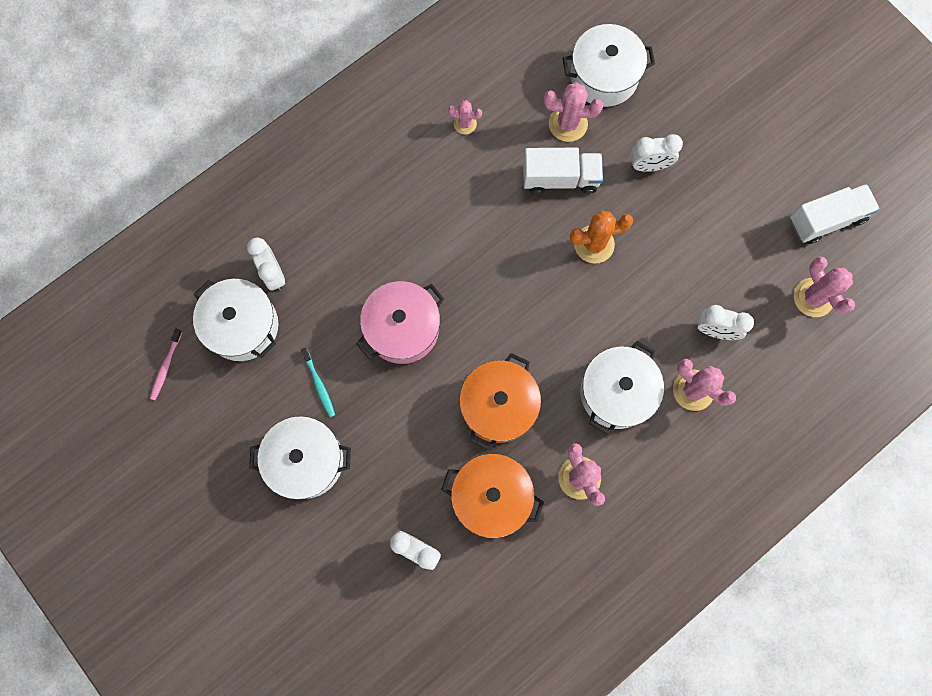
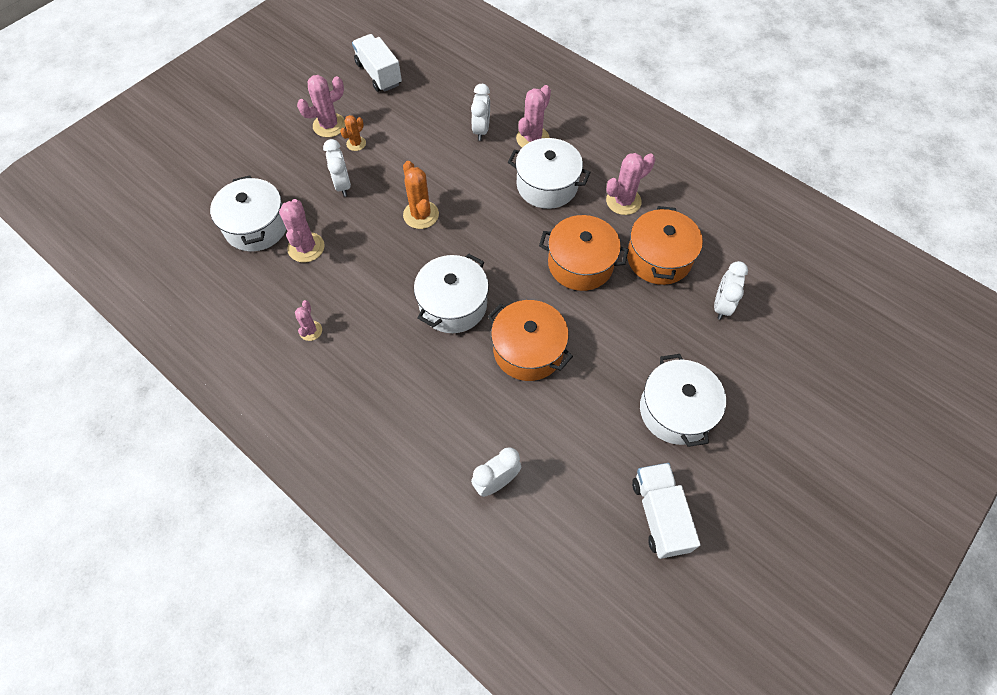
camera: 100 degrees left, 15 degrees down
(166, 366) = (622, 574): pink toothbrush -> none
(242, 326) = (558, 501): white pot -> white pot (453, 304)
(319, 384) = (600, 413): turquoise toothbrush -> none
(402, 328) = (528, 350): pink pot -> orange pot
(560, 178) = (361, 246): white truck -> white truck (659, 515)
(710, 184) = (356, 143): none -> orange cactus
(813, 297) = (443, 77): pink cactus -> pink cactus (329, 125)

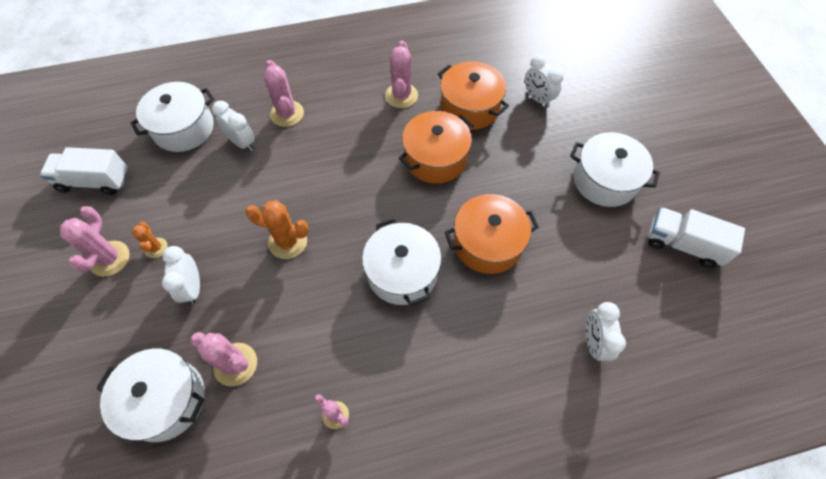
camera: 55 degrees left, 0 degrees up
(343, 185) = (193, 288): white clock -> white clock turned 120 degrees counterclockwise
(547, 185) = (342, 133): white pot -> white pot (184, 128)

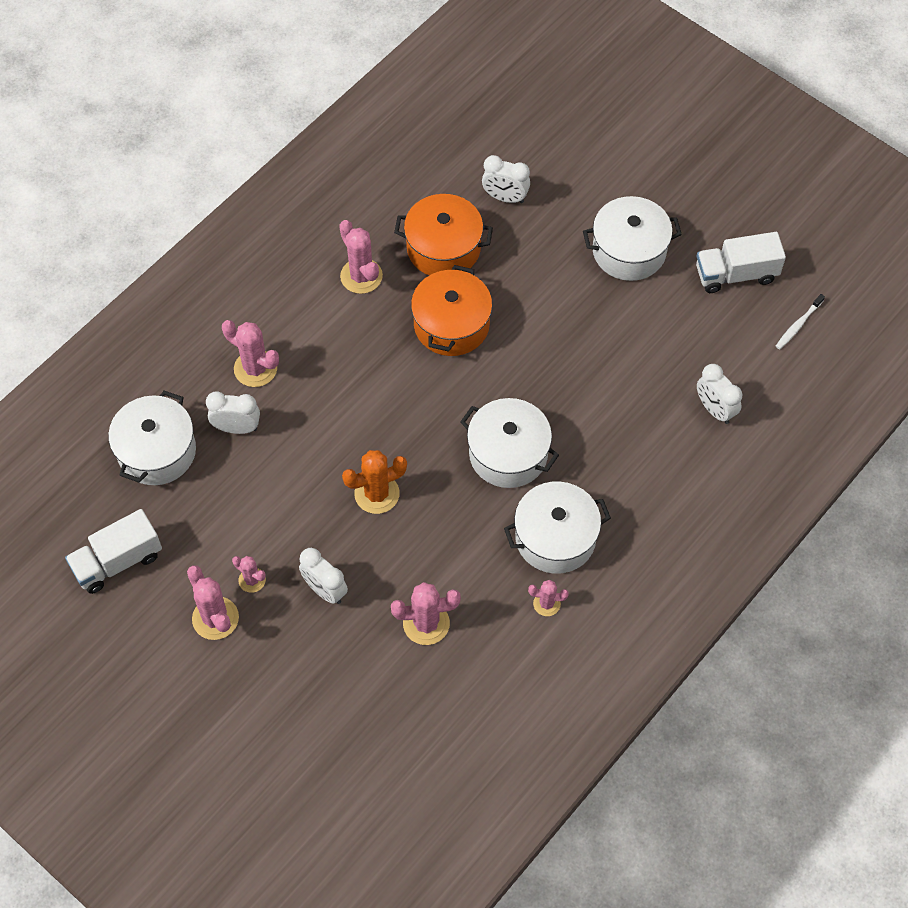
camera: 35 degrees left, 0 degrees up
(156, 248) = (252, 580): orange cactus -> pink cactus
(165, 400) = (391, 689): white pot -> white pot (555, 538)
(487, 243) = (565, 379): orange pot -> none
(714, 316) = (798, 325): none -> white toothbrush

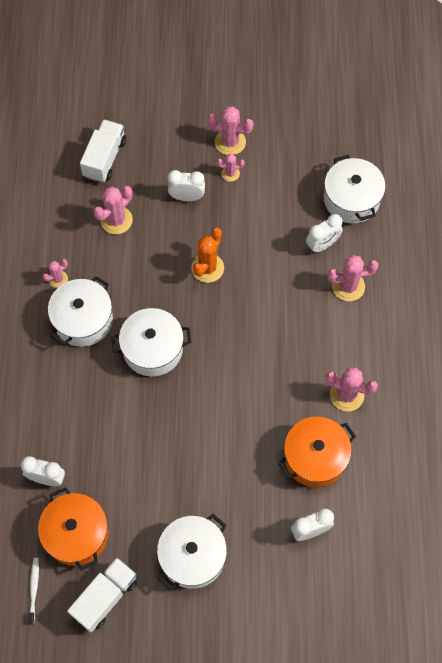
camera: 140 degrees right, 5 degrees up
(117, 561) = (309, 131): white truck -> white truck (105, 158)
(451, 324) = (260, 406): orange pot -> orange pot (76, 534)

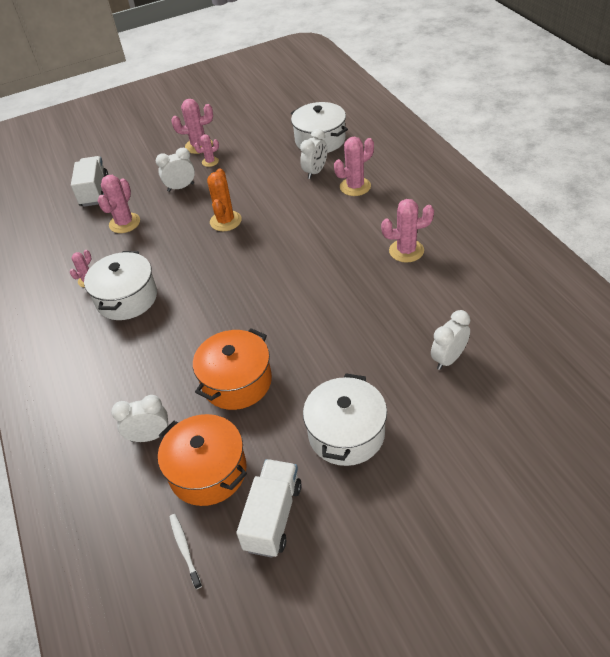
camera: 20 degrees left, 20 degrees down
(152, 349) = (207, 292): white pot -> none
(315, 457) = (411, 303): orange pot -> orange pot (237, 382)

